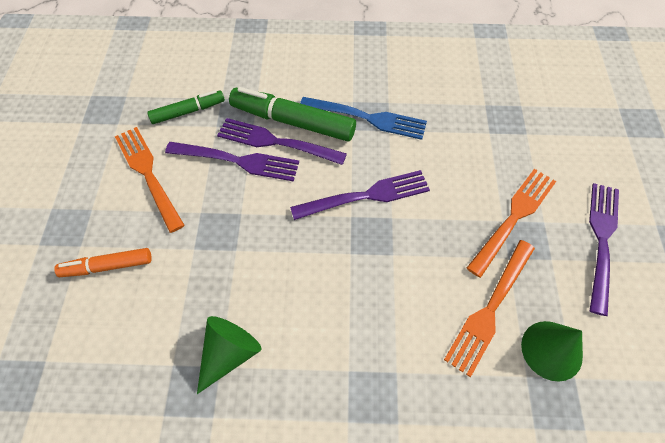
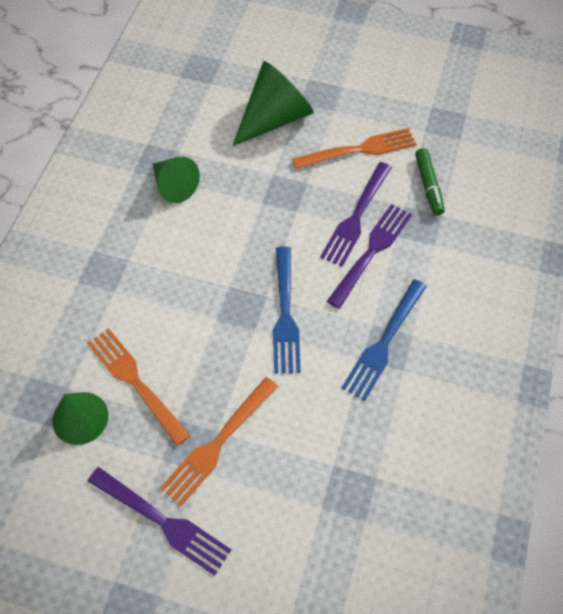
camera: 105 degrees right, 0 degrees up
(107, 266) = (274, 119): orange marker -> green cone
(292, 122) = (395, 271): green marker -> none
(366, 196) = (285, 314): purple fork -> blue fork
(514, 217) = (218, 443): orange fork -> orange fork turned 75 degrees clockwise

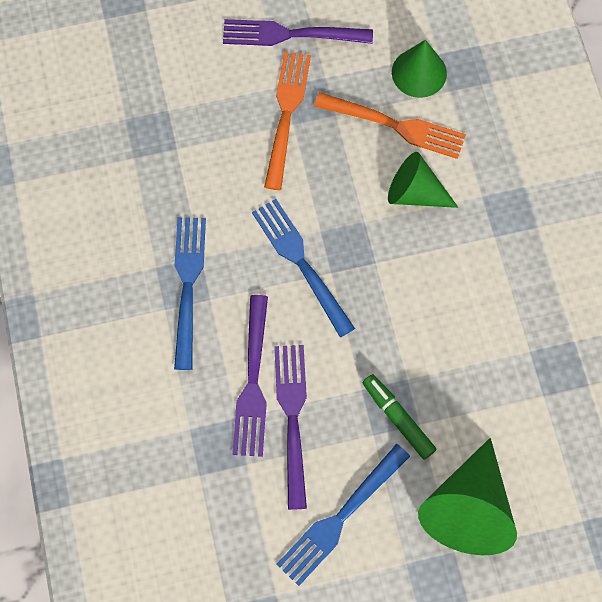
camera: 150 degrees right, 10 degrees up
(174, 186) = (515, 346): green cone -> green cone (415, 193)
(359, 149) = (340, 517): orange fork -> blue fork
(428, 185) = (232, 509): green marker -> green marker (398, 418)

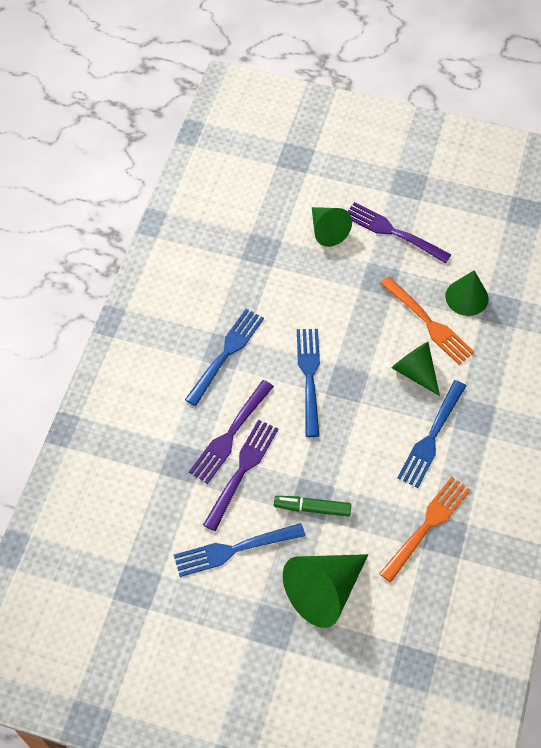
camera: 30 degrees right, 10 degrees down
(214, 71) = (327, 231): none -> green cone
(286, 114) = (358, 280): orange fork -> orange fork (427, 525)
(398, 418) = (312, 508): green marker -> green marker turned 75 degrees counterclockwise
(477, 261) = (431, 437): none -> blue fork

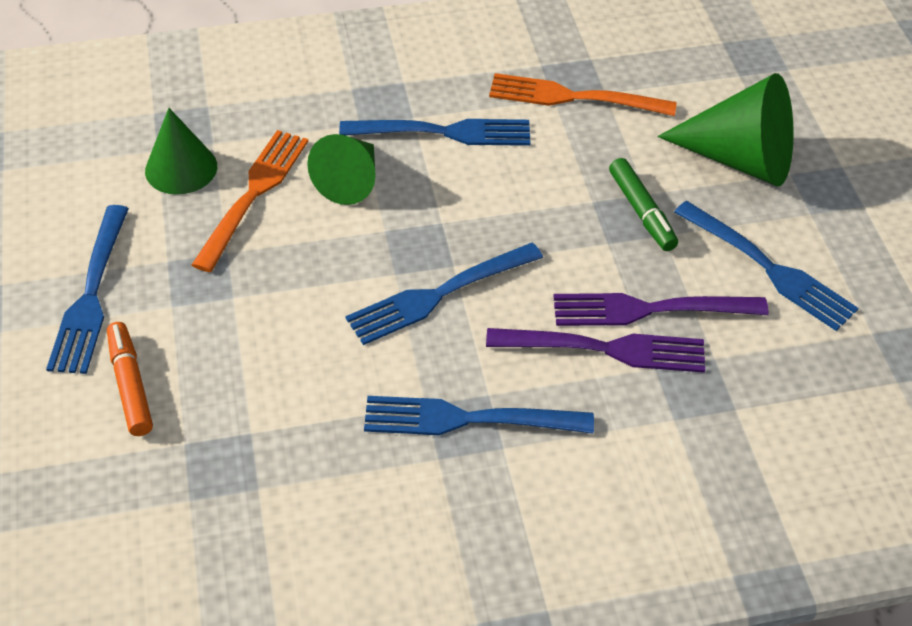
camera: 120 degrees left, 10 degrees down
(327, 231) = (130, 385): green cone -> orange marker
(393, 232) = (91, 295): purple fork -> blue fork

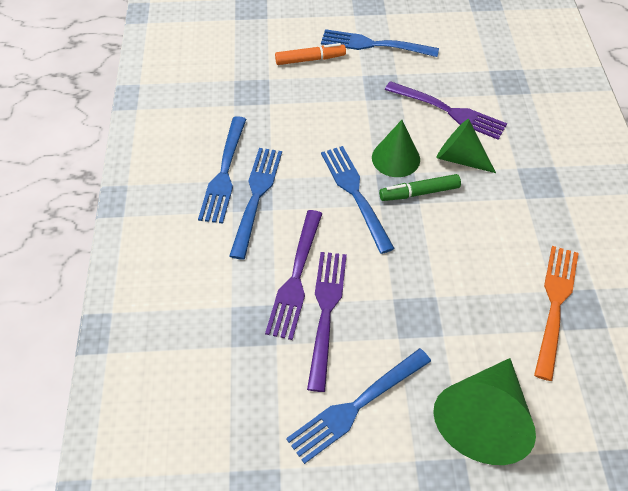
camera: 100 degrees right, 5 degrees up
(181, 168) = (472, 80): green cone -> green cone (396, 158)
(253, 194) = (449, 111): orange fork -> purple fork
(444, 132) = (509, 214): blue fork -> blue fork (224, 173)
(642, 211) = (423, 327): green marker -> green marker (419, 193)

